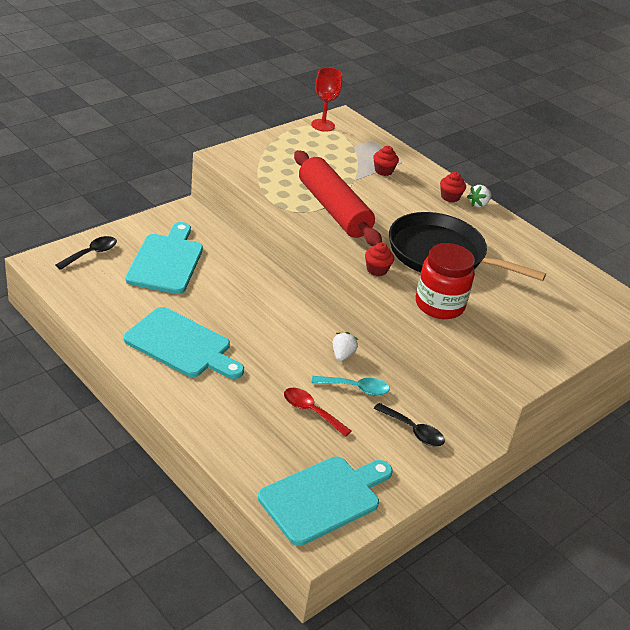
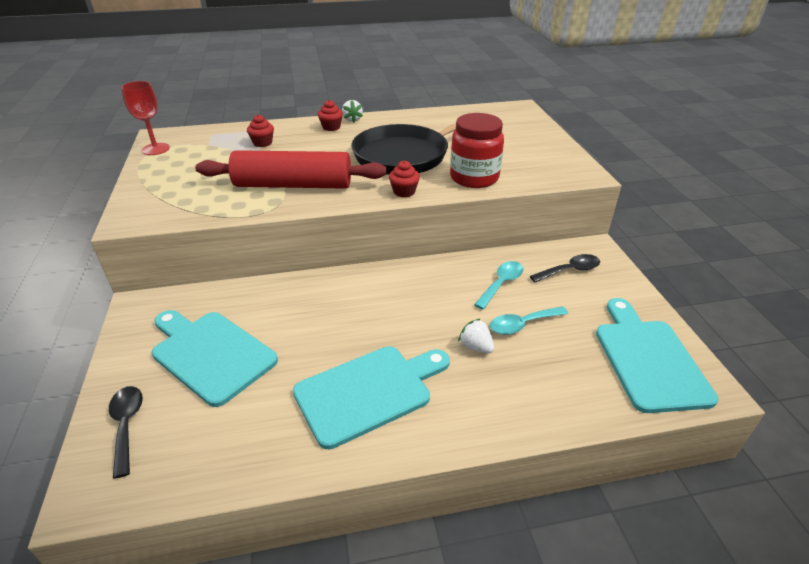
camera: 55 degrees left, 0 degrees up
(311, 411) = (522, 324): red spoon -> turquoise spoon
(342, 355) = (451, 276): white strawberry -> white strawberry (475, 347)

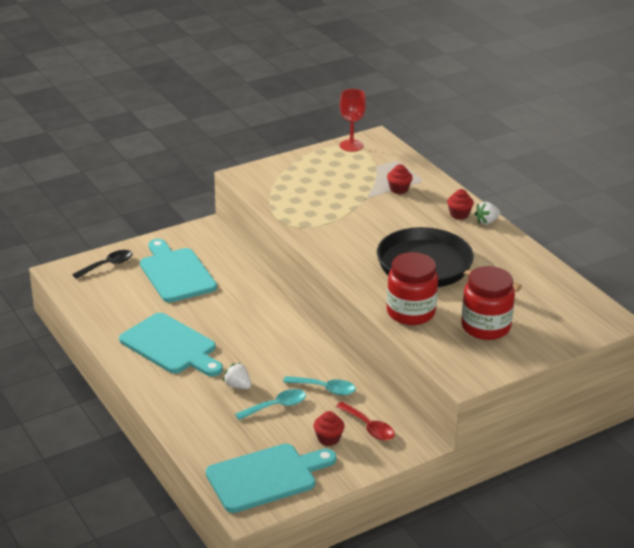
camera: 70 degrees right, 5 degrees down
(210, 354) = (176, 273): turquoise cutting board -> turquoise cutting board turned 45 degrees counterclockwise
(293, 185) = (335, 225): red rolling pin -> none
(404, 192) = (359, 280): red cupcake -> red cupcake (328, 439)
(475, 347) = (238, 386): white strawberry -> white strawberry turned 75 degrees counterclockwise
(510, 151) = (485, 327): none -> red jar
(522, 324) = (276, 406): turquoise spoon -> turquoise spoon turned 105 degrees clockwise
(569, 270) = (368, 427): black spoon -> red spoon

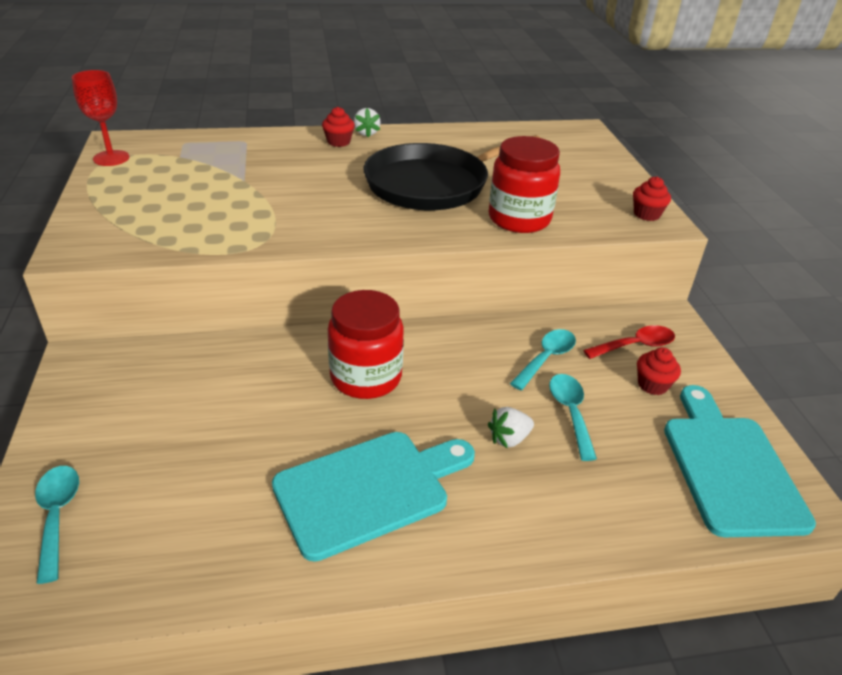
camera: 70 degrees left, 5 degrees up
(107, 265) = (57, 516): black spoon -> turquoise spoon
(176, 273) = (168, 429): turquoise cutting board -> none
(399, 189) = (249, 158): red cupcake -> red cupcake (646, 214)
(485, 327) = (568, 186): red jar -> red jar (366, 377)

